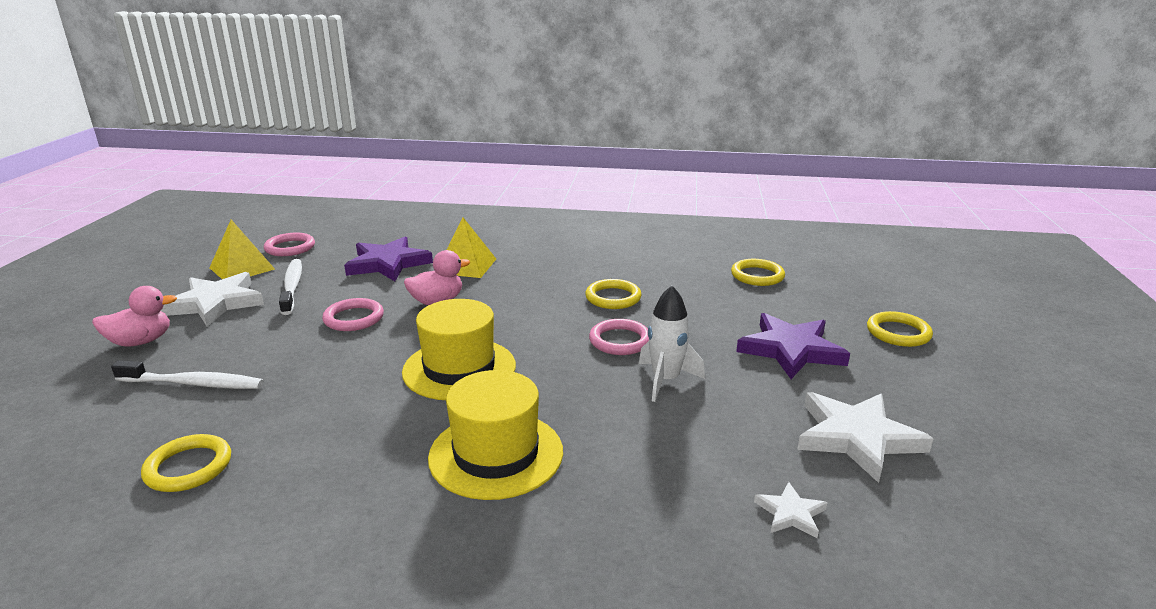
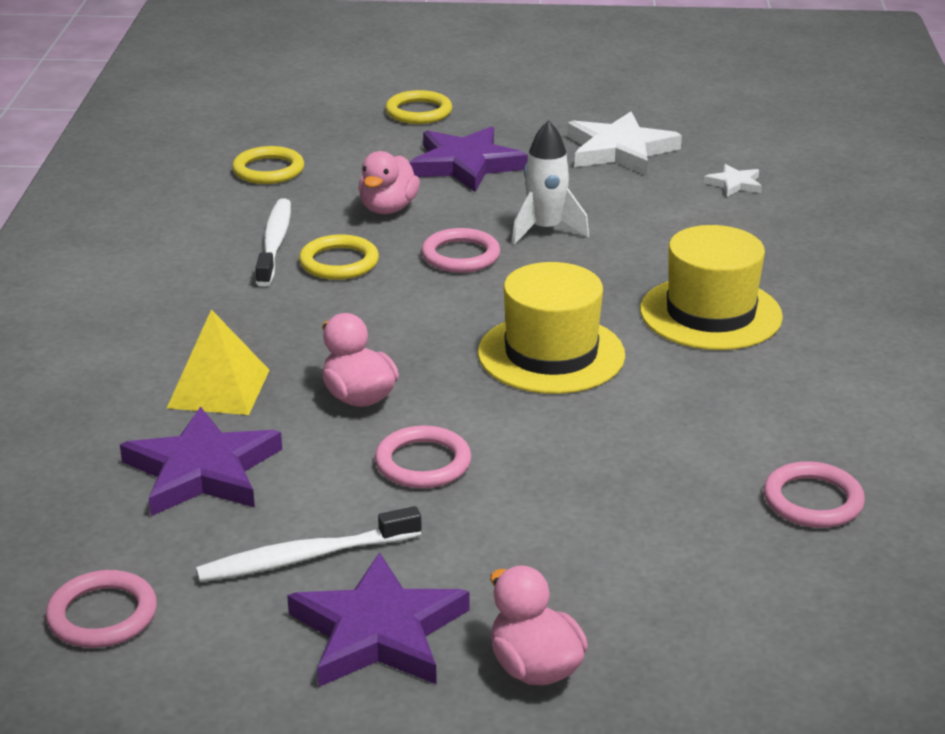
camera: 95 degrees left, 5 degrees up
(188, 467) = (813, 500): yellow ring -> pink ring
(193, 383) = (643, 560): white toothbrush -> white toothbrush (274, 243)
(215, 303) = (378, 631): white star -> purple star
(242, 268) = (212, 651): yellow pyramid -> none
(699, 315) = (388, 208): none -> pink duck

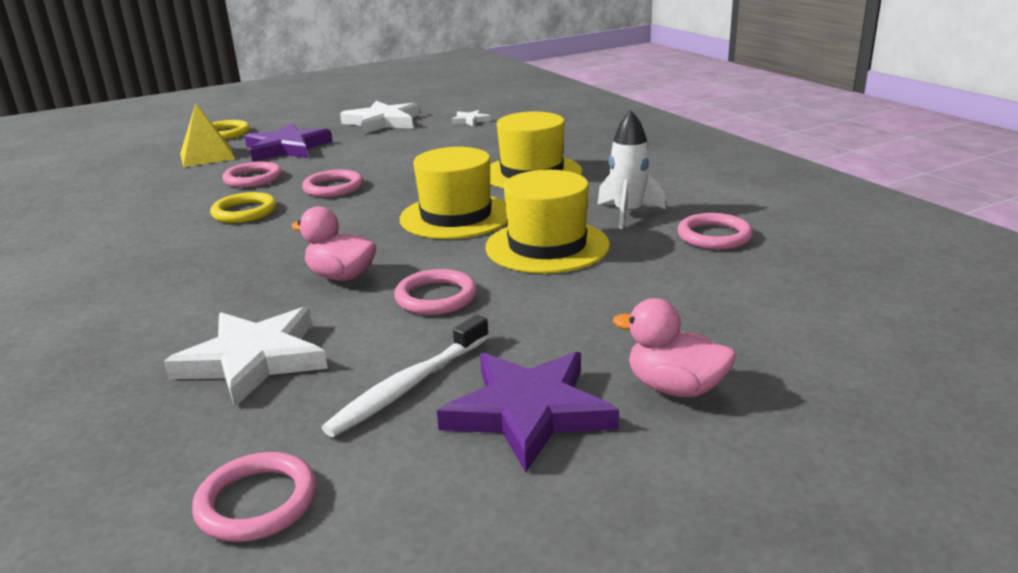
camera: 30 degrees left, 5 degrees down
(203, 470) = (254, 360): purple star -> white star
(218, 388) = (216, 305): yellow pyramid -> yellow pyramid (207, 156)
(268, 170) = (137, 181): yellow ring -> none
(274, 243) = (180, 214): white toothbrush -> none
(388, 208) = (253, 178): pink duck -> pink ring
(545, 230) = (378, 163): white rocket -> white rocket (628, 213)
(604, 439) = (547, 246): none -> yellow hat

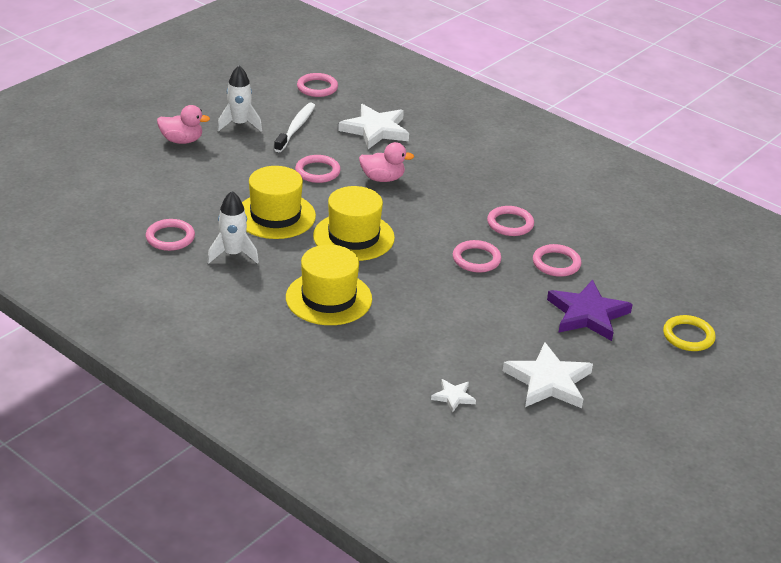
camera: 155 degrees right, 10 degrees up
(207, 156) = (645, 292): yellow pyramid -> none
(244, 212) = (510, 224): yellow ring -> pink ring
(528, 412) = (239, 124): purple star -> white rocket

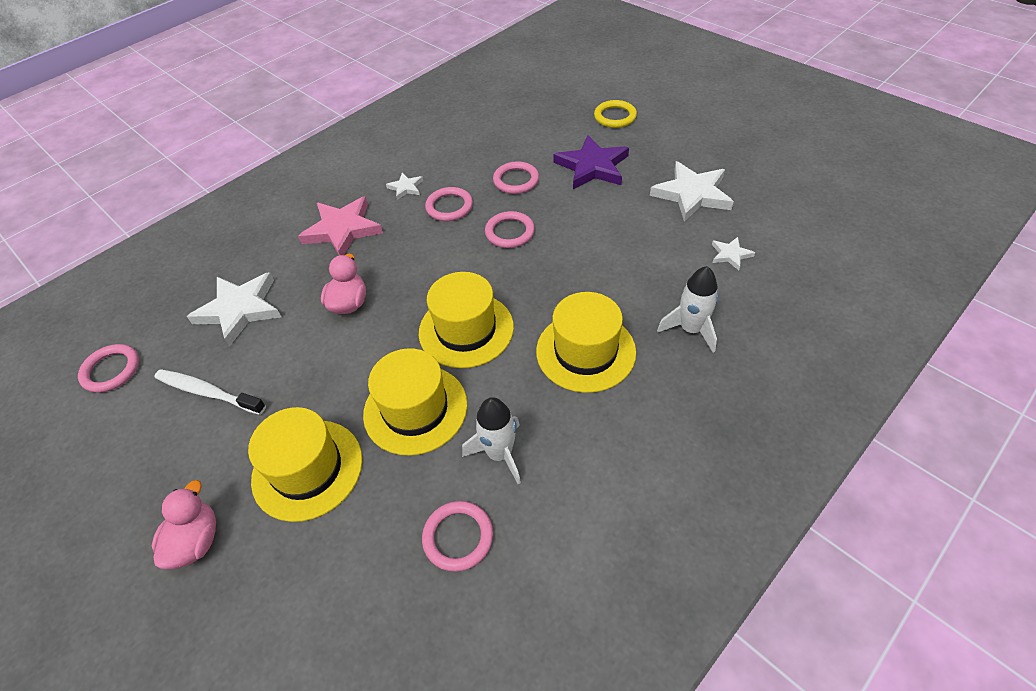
camera: 80 degrees left, 15 degrees up
(229, 175) = (307, 469): none -> yellow hat
(239, 124) = (175, 462): white rocket -> white rocket (690, 329)
(317, 171) = (321, 366): pink ring -> none
(472, 168) = (343, 229): none -> pink star
(536, 198) = (406, 188): none -> white star

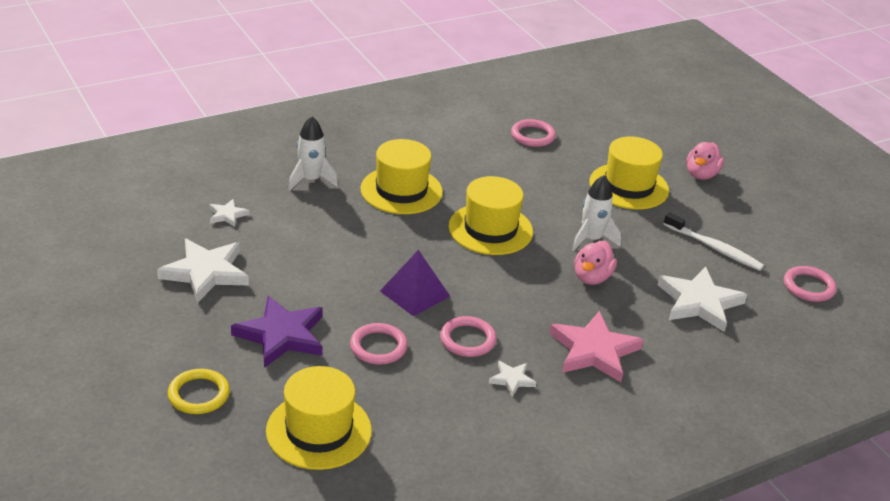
camera: 170 degrees left, 15 degrees down
(415, 409) = (546, 195): yellow hat -> yellow hat (319, 431)
(499, 454) = (493, 159): white rocket -> white rocket (591, 239)
(510, 232) = (415, 293): pink ring -> purple pyramid

